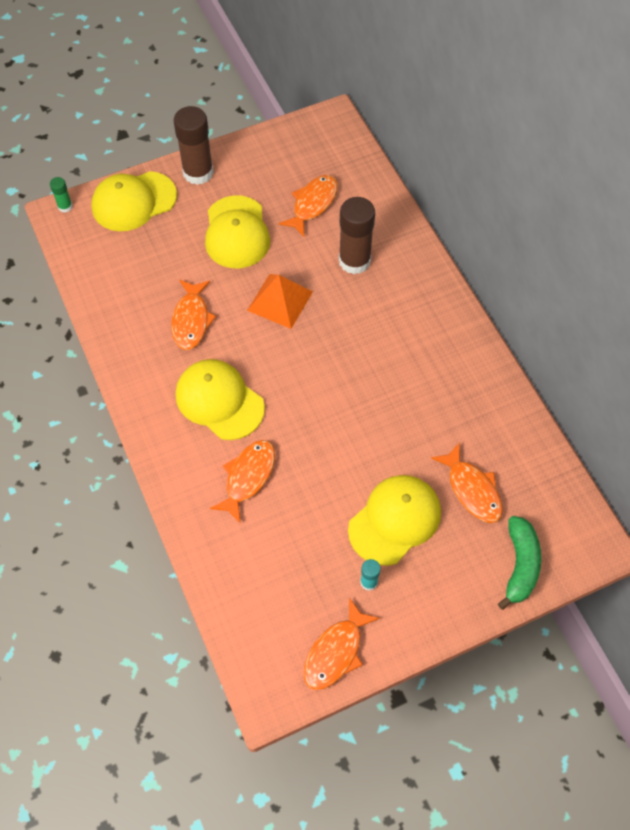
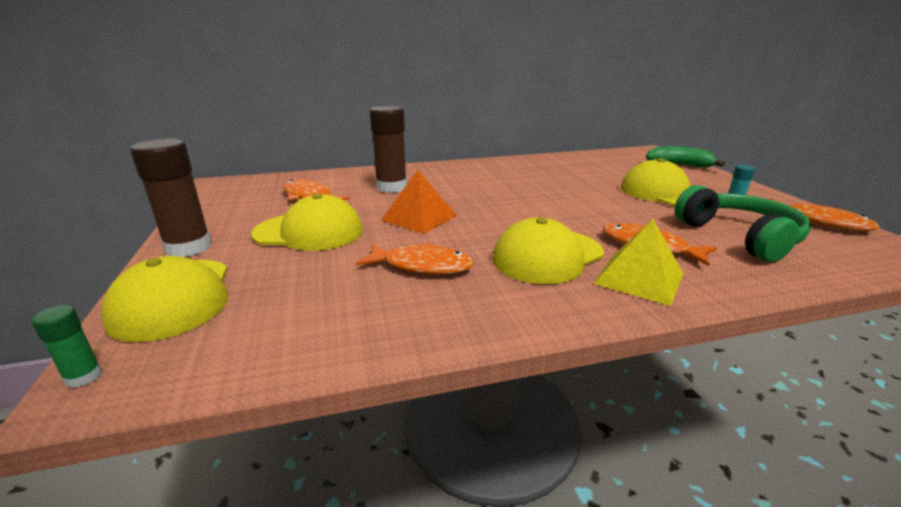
camera: 80 degrees left, 35 degrees down
(192, 460) = (639, 278): none -> yellow pyramid
(283, 558) = (739, 237): none -> green headphones
(472, 489) = (623, 171): orange fish -> none

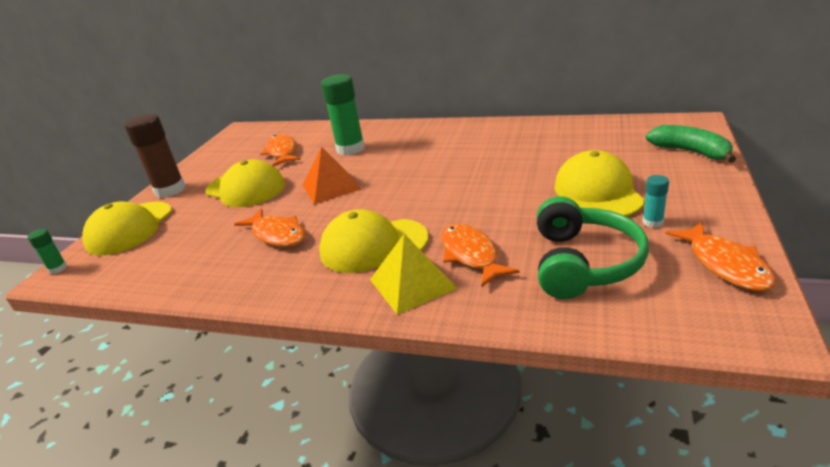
camera: 35 degrees right, 5 degrees up
(391, 187) = (350, 149): brown glue stick -> green glue stick

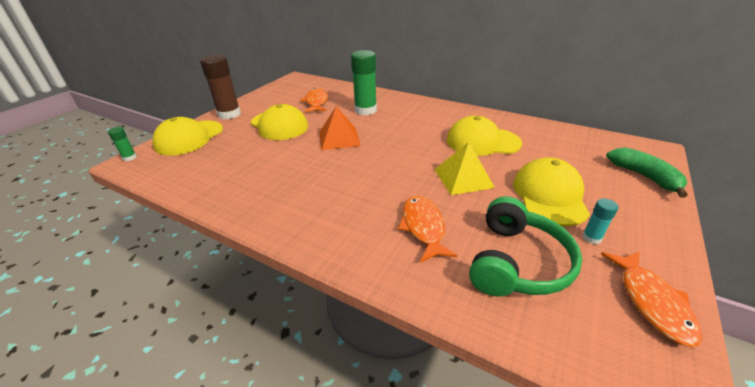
camera: 10 degrees right, 5 degrees up
(277, 235) = (284, 169): orange fish -> none
(373, 245) = (350, 197): yellow cap -> yellow cap (482, 142)
(412, 283) = (366, 241): yellow pyramid -> yellow pyramid (463, 178)

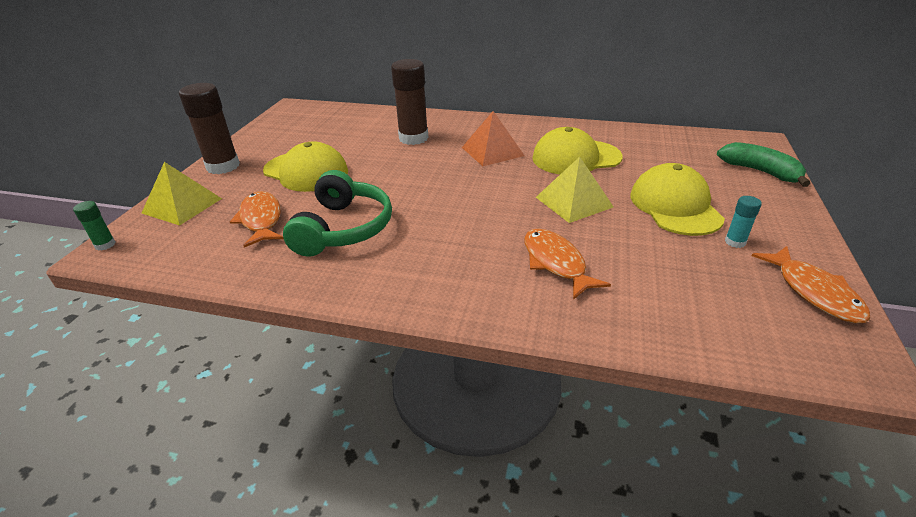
camera: 15 degrees left, 0 degrees up
(189, 138) = (182, 205): yellow cap -> yellow pyramid
(316, 102) = (341, 135): orange fish -> orange fish (261, 220)
(339, 138) = (398, 177): orange pyramid -> orange pyramid (492, 151)
(365, 110) = (413, 138): green glue stick -> brown glue stick
(517, 262) = (672, 280): green headphones -> green headphones (343, 228)

